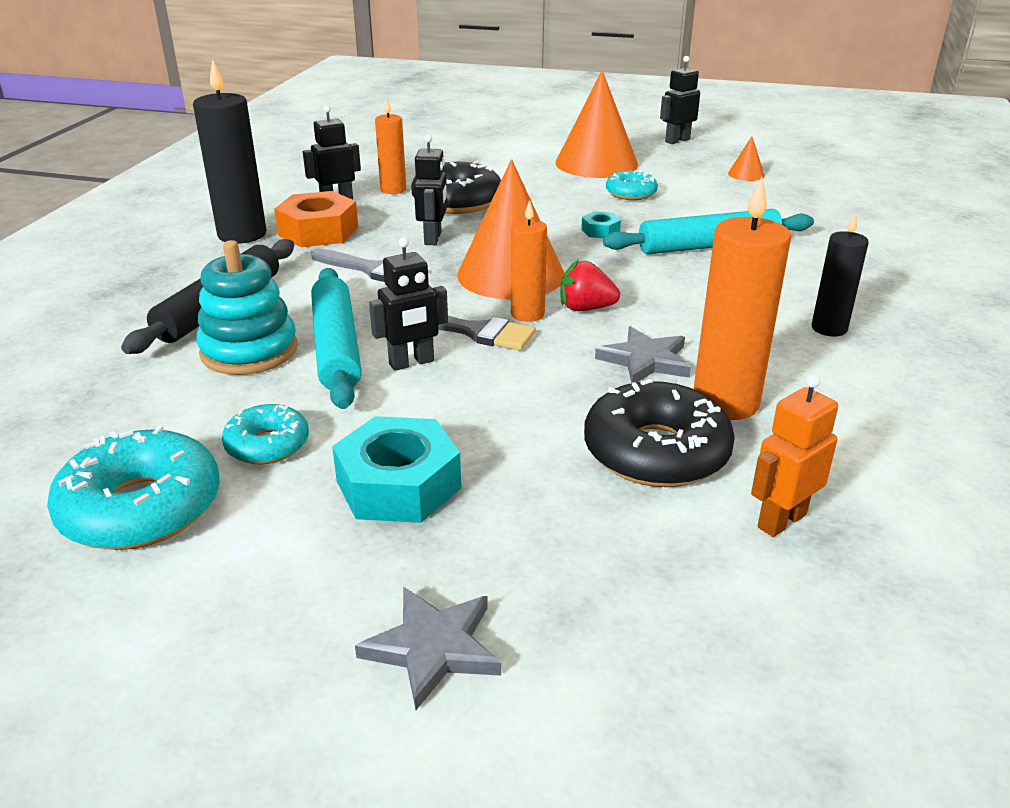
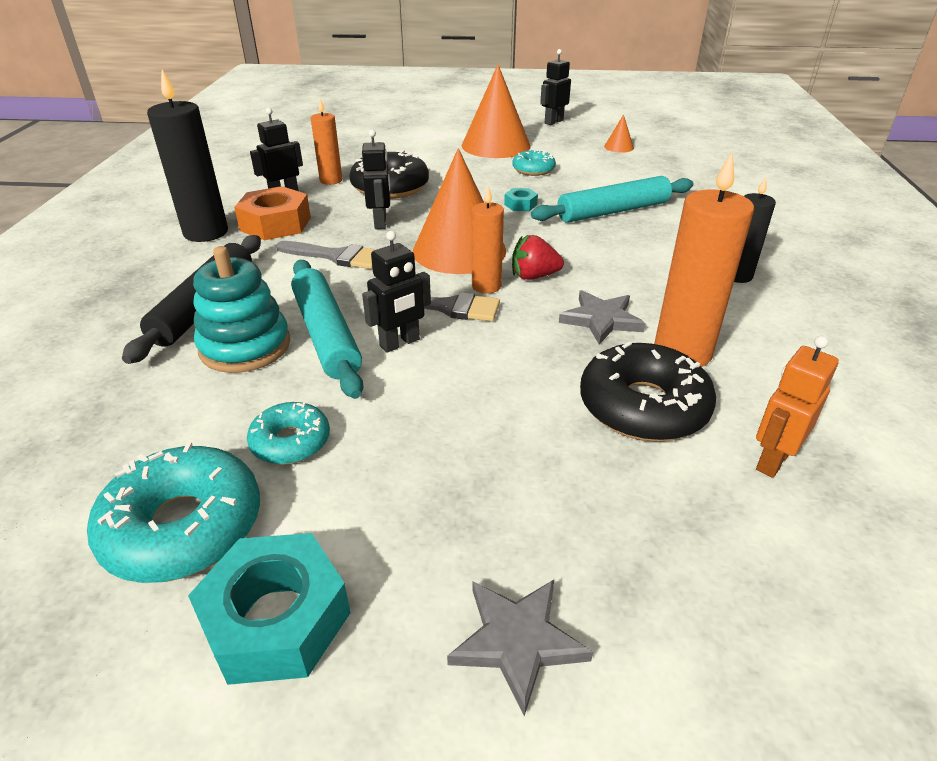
camera: 10 degrees left, 5 degrees up
(398, 485) = (427, 468): turquoise nut -> turquoise nut (276, 619)

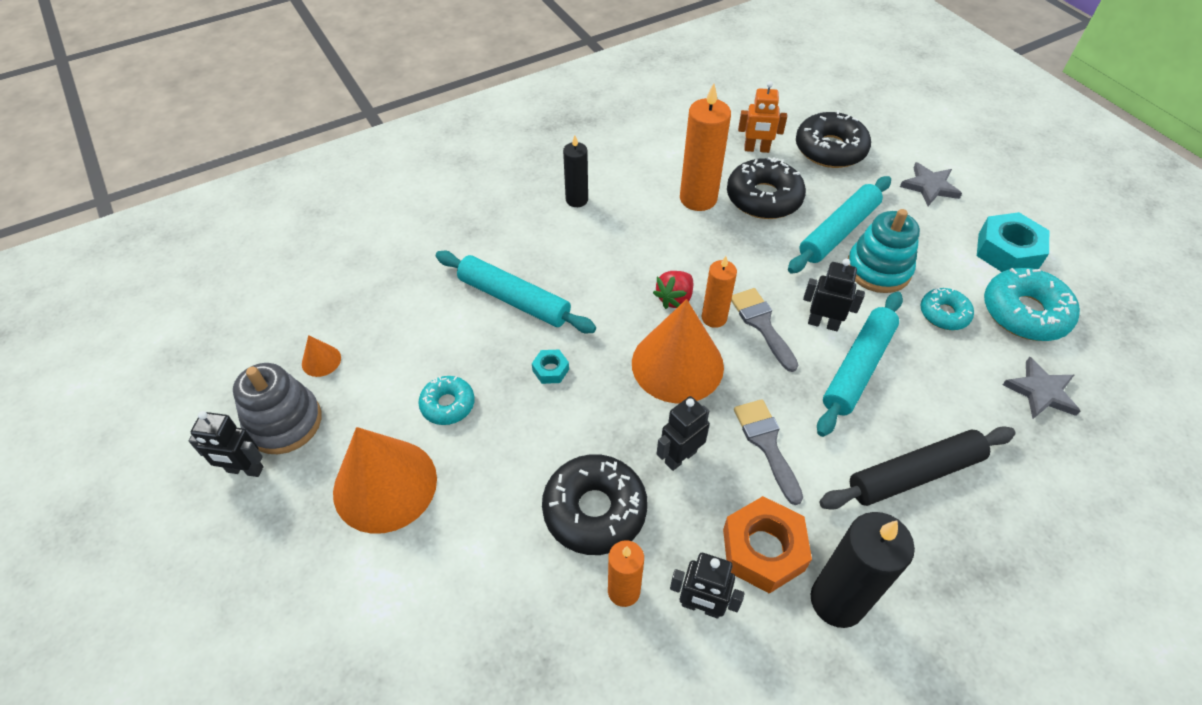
camera: 125 degrees left, 15 degrees up
(245, 346) = (916, 403): turquoise stacking toy -> turquoise stacking toy (878, 269)
(517, 438) = (838, 232): none -> turquoise rolling pin
(534, 276) = (674, 299): red strawberry -> red strawberry turned 75 degrees clockwise
(577, 133) = (284, 422): none -> grey stacking toy
(601, 320) = (697, 242): grey star -> grey star (1041, 391)
(725, 559) = (830, 149): none -> black donut

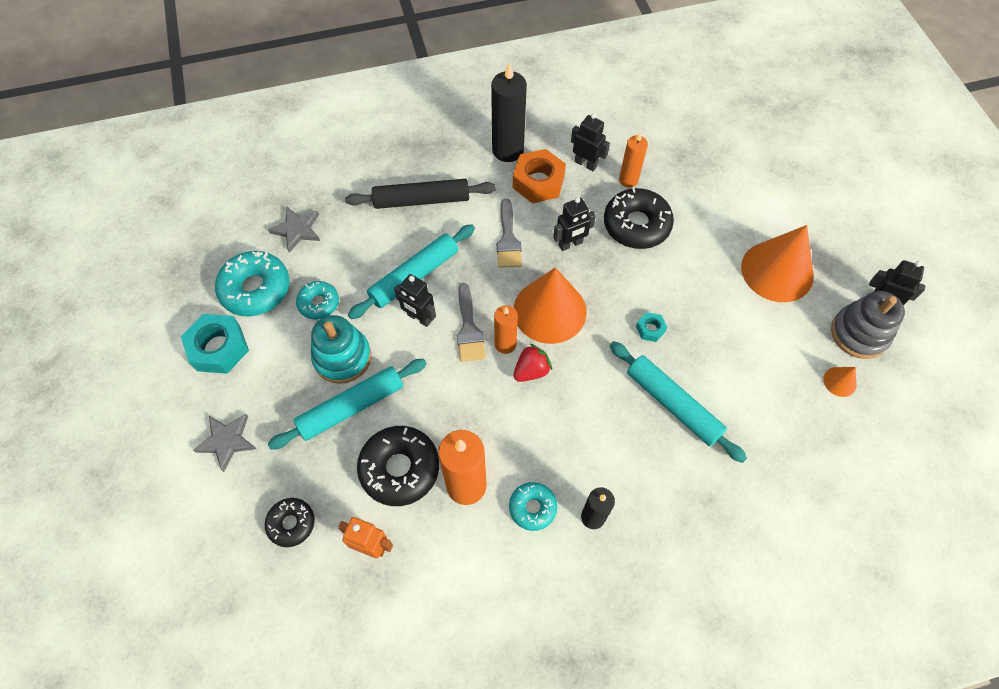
camera: 165 degrees left, 10 degrees up
(448, 405) = (733, 319): turquoise donut -> turquoise donut (532, 508)
(830, 149) = (291, 523): black donut -> black donut, size x0.58

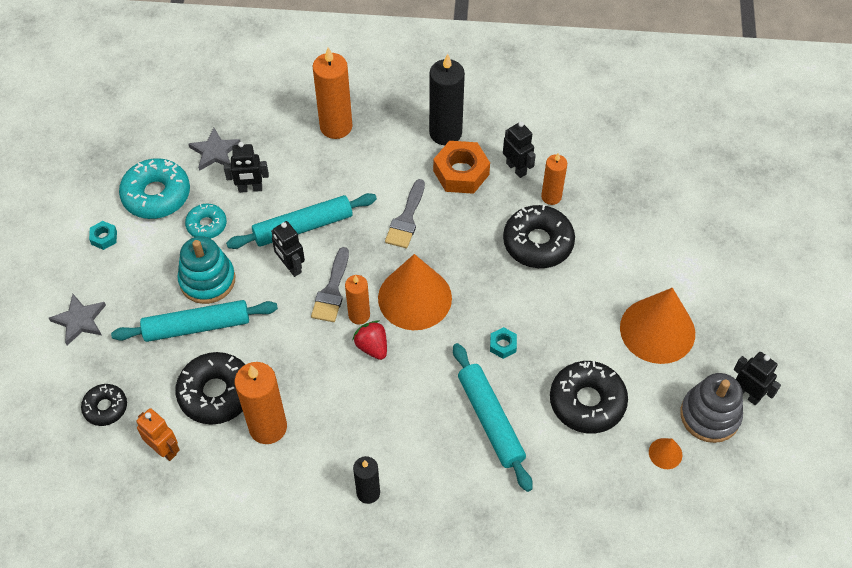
camera: 20 degrees right, 5 degrees down
(218, 348) = (104, 238): turquoise nut -> turquoise nut, size x0.49
(404, 173) = (336, 126): none -> orange candle
(422, 200) = (341, 158): black rolling pin -> none
(531, 370) = (372, 347): red strawberry -> red strawberry turned 105 degrees counterclockwise
(532, 508) = (318, 466): turquoise donut -> none
(570, 244) = (464, 242): black robot -> black robot (250, 188)
(749, 357) = (587, 402): none -> black donut

